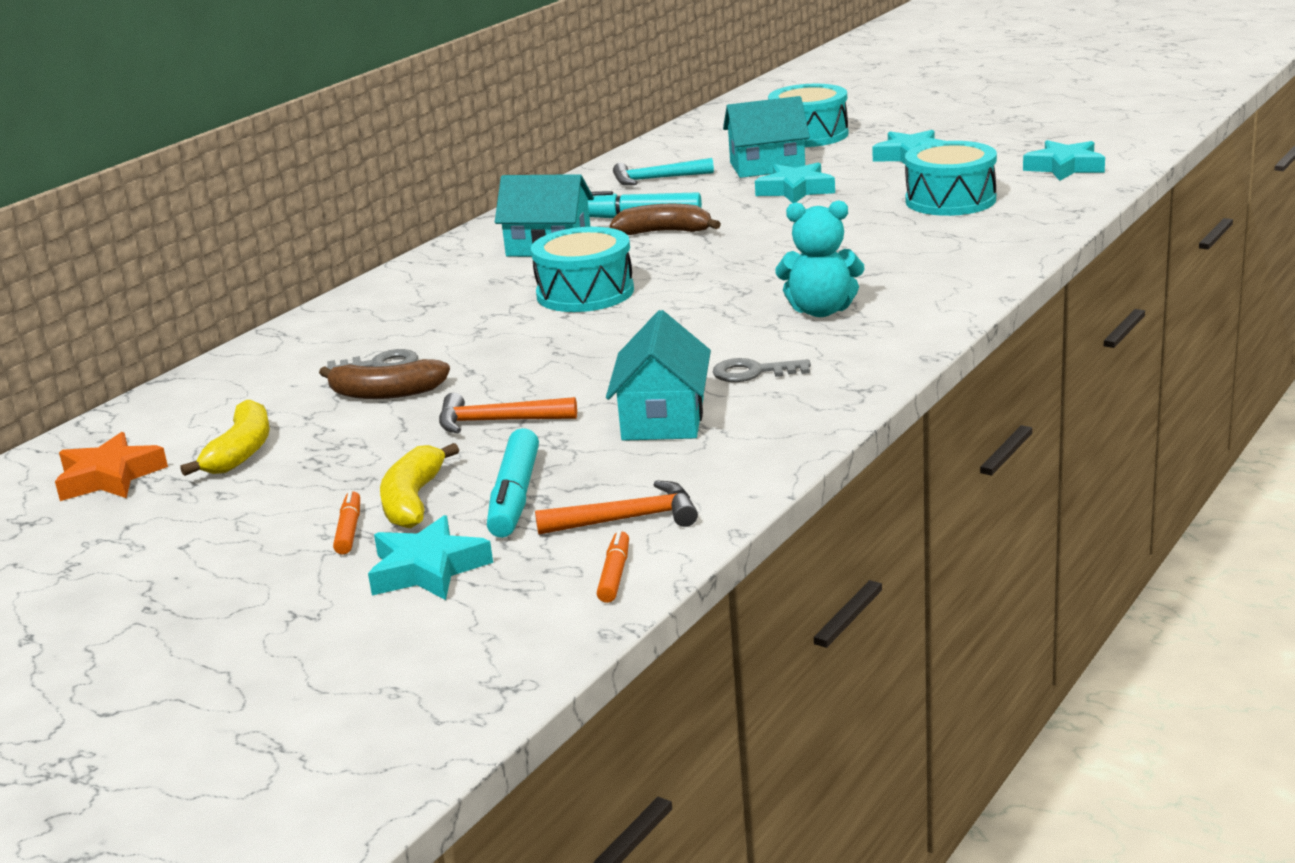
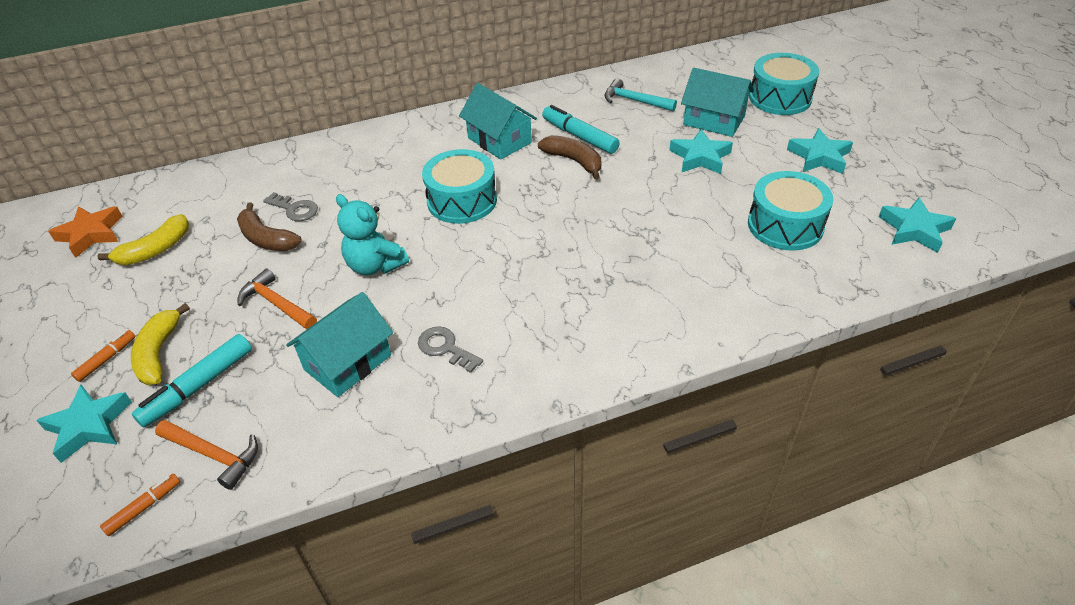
camera: 35 degrees right, 20 degrees up
(413, 501) = (159, 353): yellow banana -> yellow banana turned 45 degrees counterclockwise
(821, 311) = (559, 305): turquoise teddy bear -> turquoise teddy bear (375, 265)

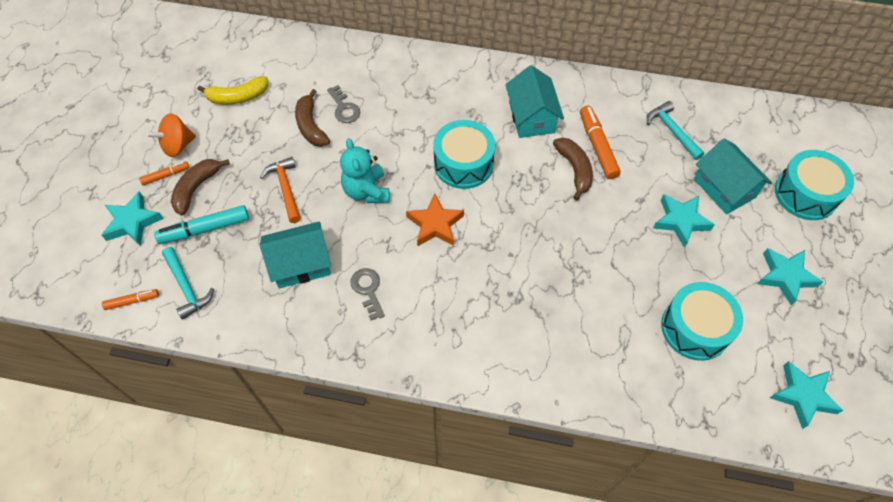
camera: 30 degrees right, 15 degrees up
(91, 234) = (207, 61): orange star -> orange star (435, 224)
(104, 324) = (177, 146): none -> orange spinning top
(159, 353) = (196, 188): yellow banana -> brown banana
(213, 455) = (186, 287): orange hammer -> turquoise hammer
(579, 136) = (597, 146): turquoise marker -> orange marker

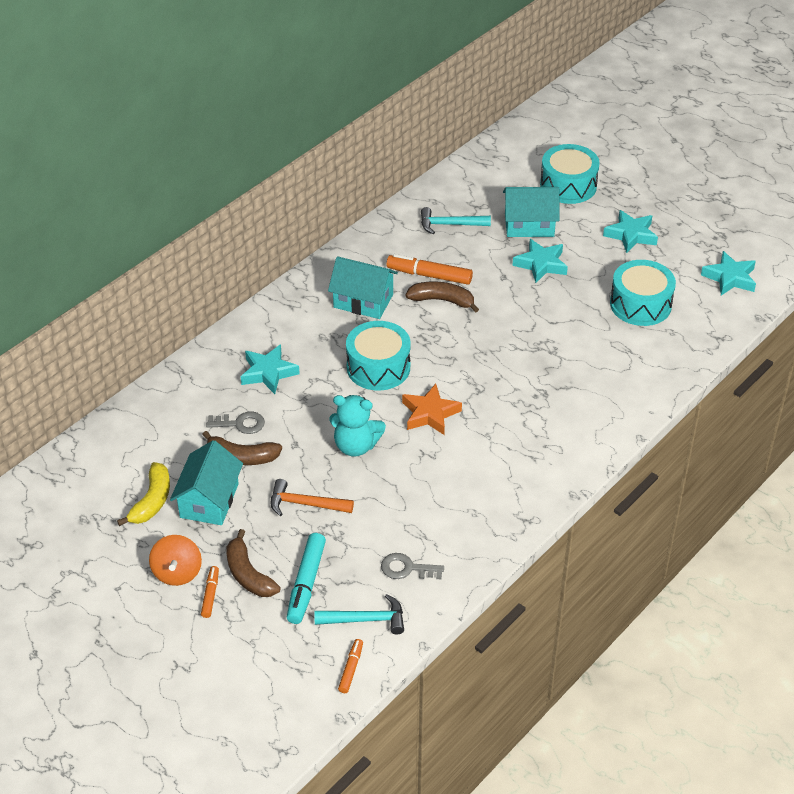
camera: 60 degrees left, 15 degrees down
(132, 222) = (251, 641): turquoise star -> turquoise star (268, 373)
(301, 264) = (403, 524): turquoise house -> turquoise house (209, 500)
(368, 290) = (465, 486): grey key -> grey key (407, 568)

